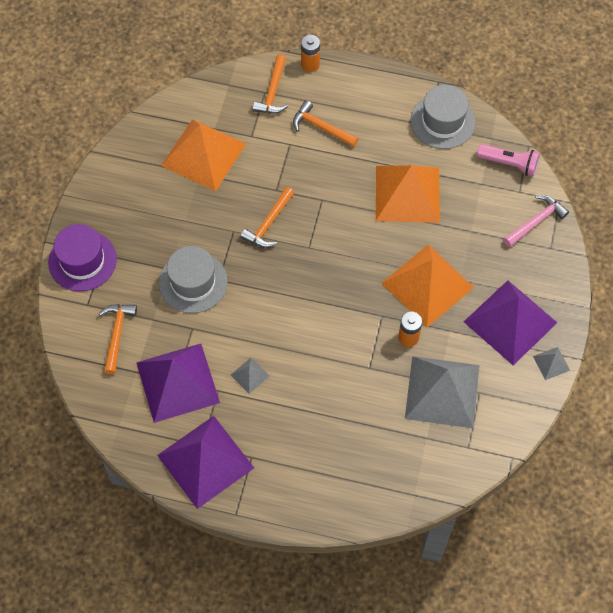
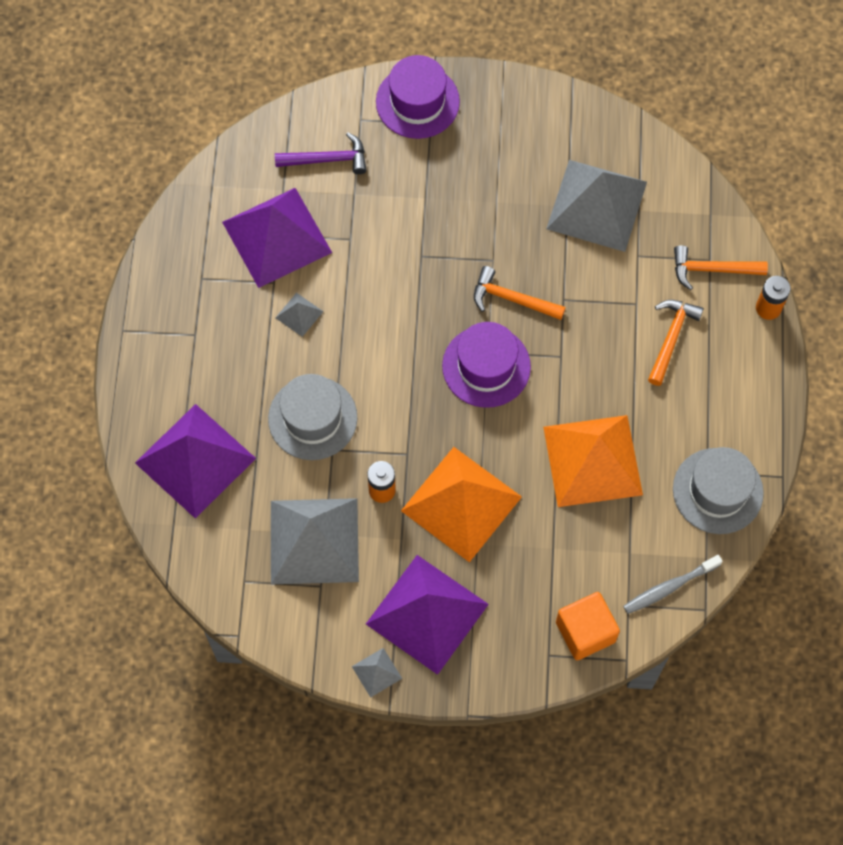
camera: 80 degrees right, 5 degrees up
(117, 334) = (327, 159): orange hammer -> purple hammer
(193, 282) = (412, 228): grey hat -> grey hat (312, 418)
(204, 154) = (596, 205): orange pyramid -> grey pyramid
(205, 461) = (182, 286): purple pyramid -> purple pyramid (195, 460)
(320, 250) = (486, 366): none -> purple hat
(509, 164) = (669, 587): pink flashlight -> grey toothbrush
(536, 221) = (585, 632): pink hammer -> orange cube

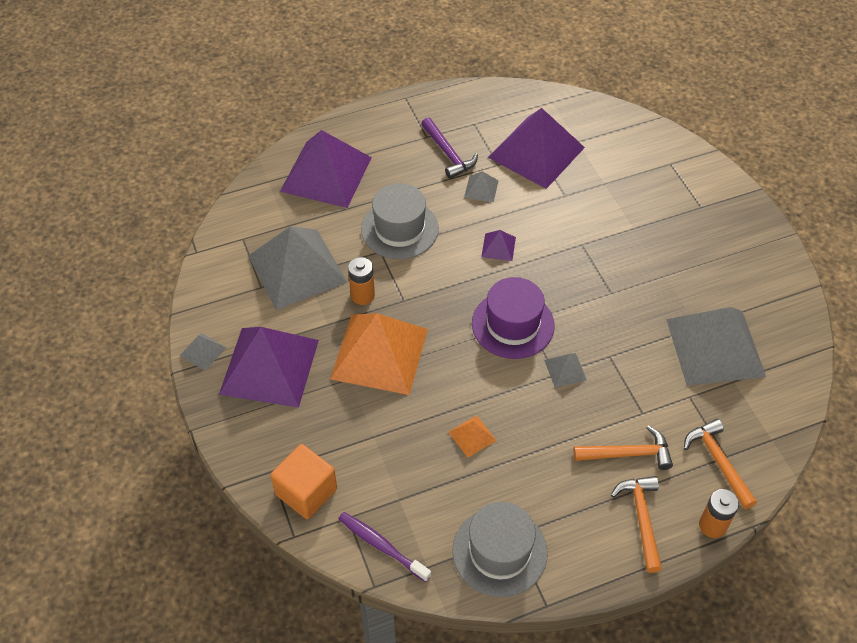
camera: 65 degrees right, 15 degrees down
(327, 159) = (621, 157): purple hammer -> purple hammer (448, 154)
(385, 334) = (498, 247): none -> purple pyramid
(417, 101) = (714, 192): purple hat -> none
(512, 299) = (585, 319): orange hammer -> orange hammer (641, 519)
(559, 345) = (565, 370): none -> grey pyramid
(593, 460) = (472, 436): orange pyramid -> orange pyramid, size x0.41
(669, 587) = (382, 546): grey toothbrush -> purple toothbrush

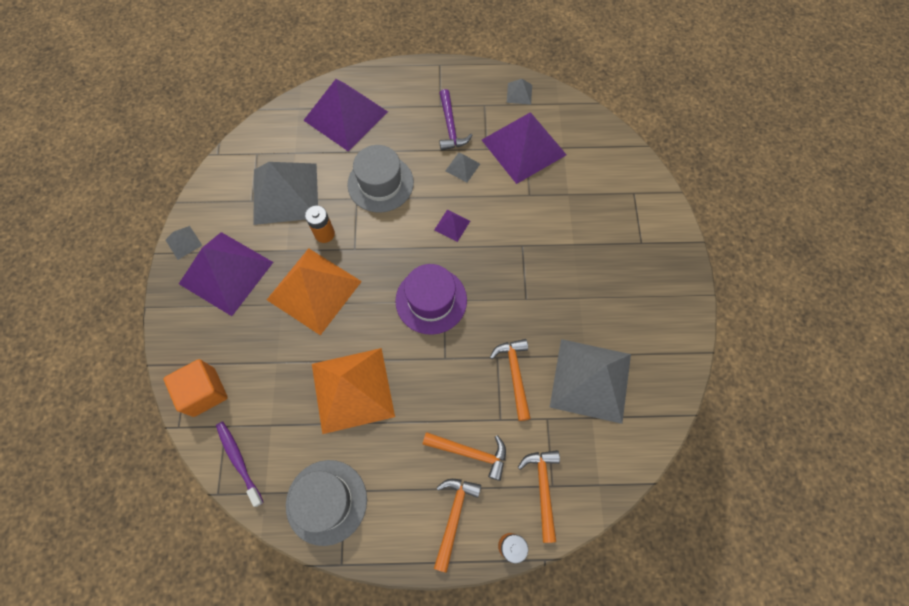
camera: 20 degrees right, 15 degrees up
(472, 436) = (352, 390): orange pyramid -> orange pyramid, size x2.42
(565, 370) = (454, 356): grey pyramid -> grey pyramid (519, 93)
(636, 367) = (515, 375): none -> orange hammer

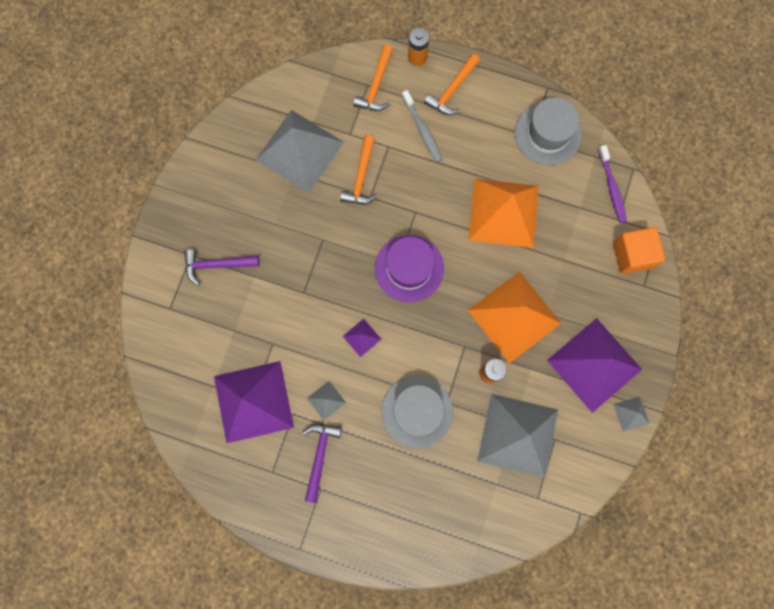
camera: 160 degrees left, 10 degrees up
(345, 116) = (428, 513): purple pyramid -> none
(470, 453) = (422, 130): orange hammer -> grey toothbrush
(519, 93) = (227, 473): grey pyramid -> none
(612, 242) = (217, 265): none -> purple hammer

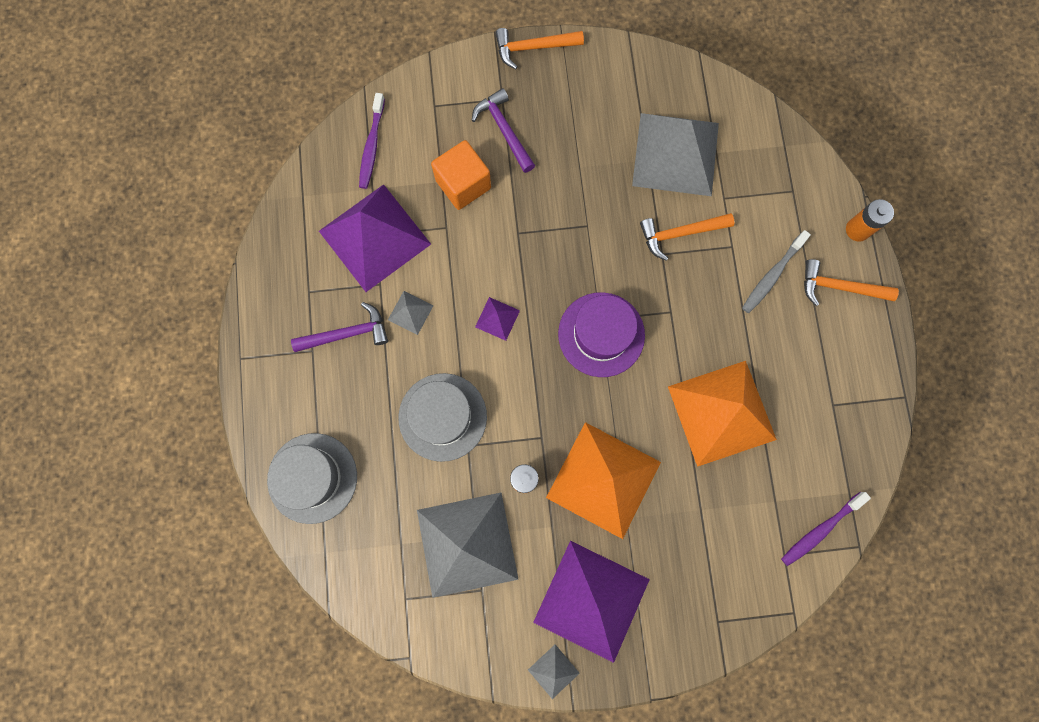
camera: 65 degrees right, 0 degrees up
(178, 371) = (372, 146): none -> purple toothbrush
(376, 85) = (797, 200): orange hammer -> orange hammer (533, 48)
(548, 133) = (847, 422): grey hat -> grey hat (312, 478)
(632, 255) = (749, 591): orange cube -> orange cube (463, 184)

